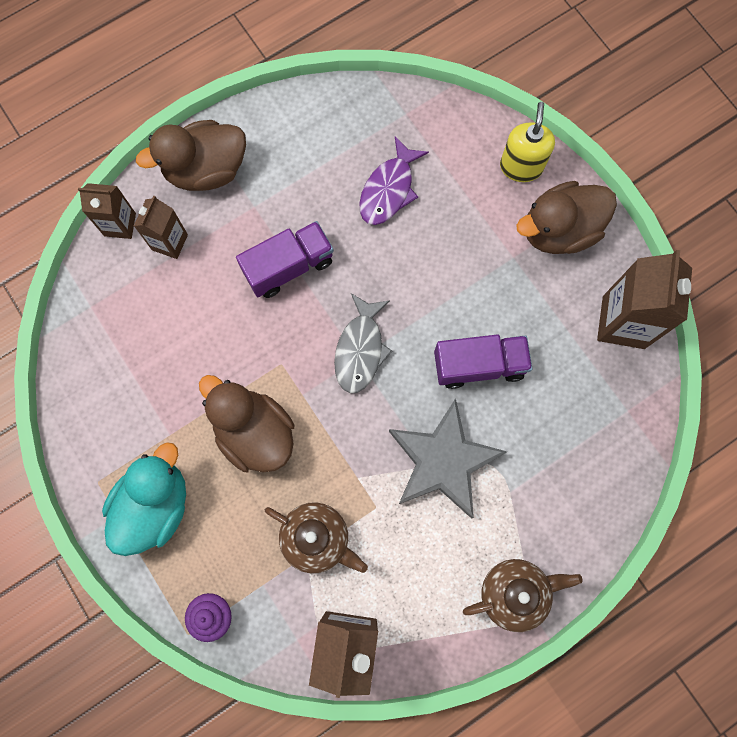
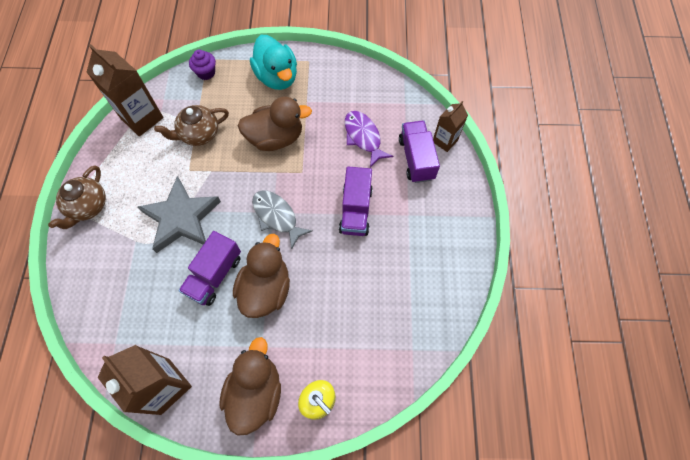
camera: 125 degrees right, 10 degrees down
(169, 242) = (416, 159): brown carton -> purple truck
(206, 170) = (451, 203): brown duck -> brown duck (266, 289)
(389, 190) = (364, 300): purple fish -> purple fish (363, 137)

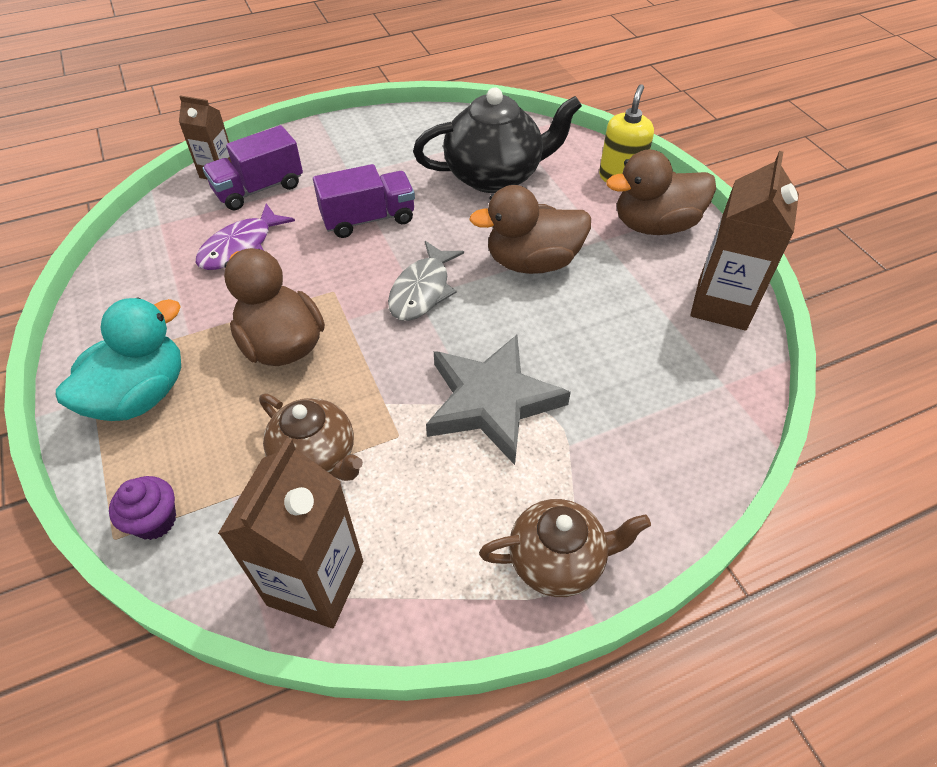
camera: 115 degrees left, 15 degrees down
(214, 275) = (551, 320): purple truck -> none
(363, 308) = (494, 176): none -> black teapot

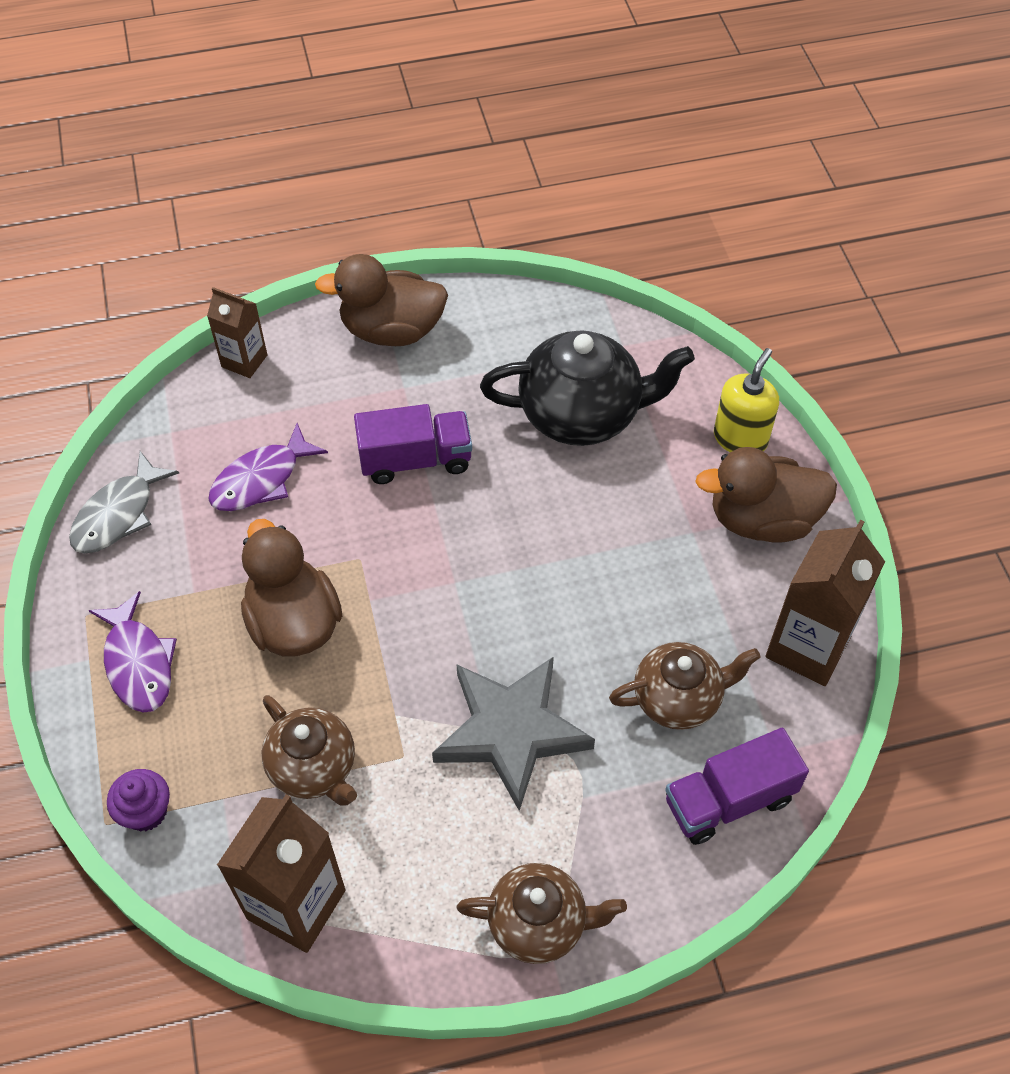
camera: 10 degrees right, 5 degrees up
(140, 395) = (138, 663): turquoise duck -> purple fish
(259, 189) = (291, 394): purple truck -> purple truck (729, 800)
(422, 290) = (461, 573): grey fish -> grey fish (118, 514)
(532, 262) = (598, 552): brown duck -> brown duck (392, 330)
(629, 356) = (678, 698): none -> brown teapot

